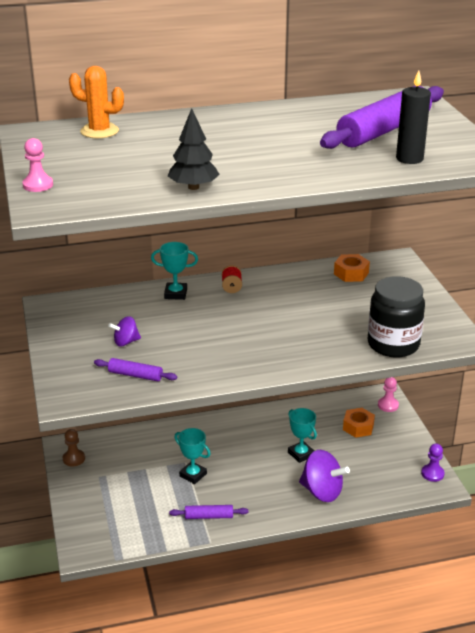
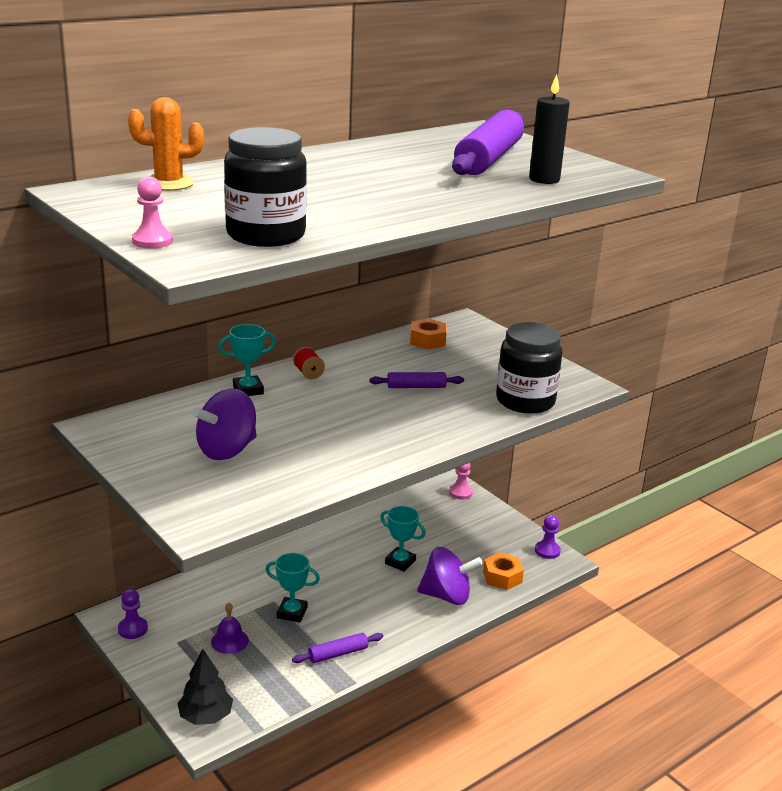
camera: 25 degrees left, 5 degrees down
(74, 459) = (132, 629): brown pawn -> purple pawn
(122, 189) = (266, 235): none -> black jar
(126, 342) = (227, 450): purple spinning top -> purple spinning top, size x1.81
(135, 375) = (266, 483): purple rolling pin -> purple rolling pin (416, 387)
(135, 485) = (229, 641): none -> purple bell
(193, 187) = (347, 225): black tree -> black tree (206, 716)
(358, 427) = (443, 521): orange nut -> orange nut (502, 577)

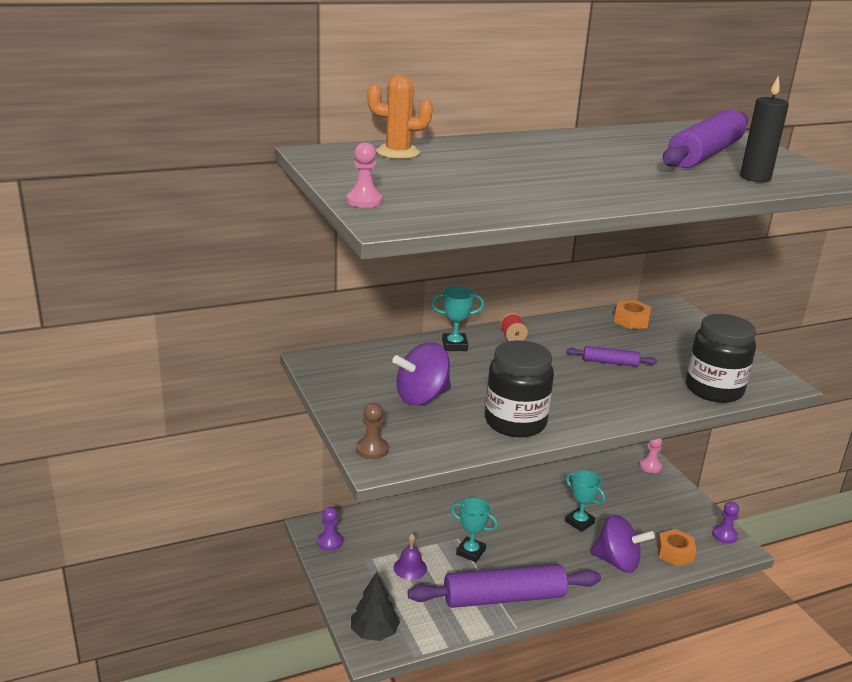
camera: 15 degrees right, 0 degrees up
(187, 514) = (372, 449): none -> brown pawn
(266, 235) = (467, 205): black jar -> black jar (515, 422)
(338, 654) = (504, 597): purple rolling pin -> purple rolling pin, size x2.18

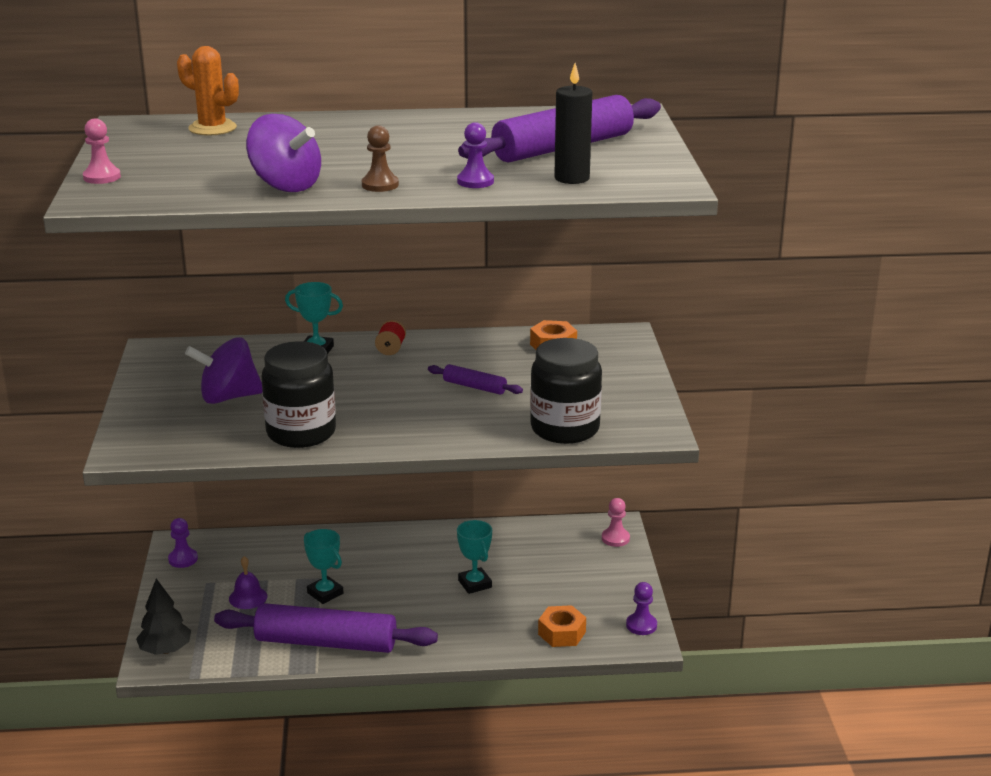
camera: 20 degrees right, 0 degrees up
(372, 449) = (130, 439): brown pawn -> brown pawn (380, 185)
(617, 562) = (484, 630): purple spinning top -> purple spinning top (285, 186)
(688, 185) = (475, 181): none -> purple pawn

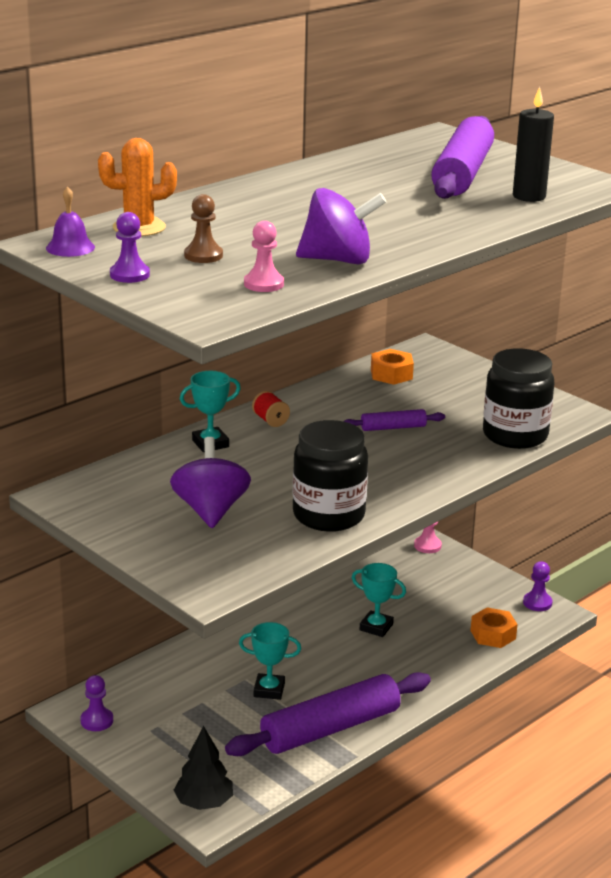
camera: 40 degrees left, 0 degrees up
(102, 177) = (160, 297): pink pawn -> pink pawn (263, 284)
(228, 397) = (210, 510): purple spinning top -> purple spinning top turned 135 degrees clockwise
(248, 597) = (208, 724): purple bell -> purple bell (70, 247)
(380, 185) = (409, 239): brown pawn -> brown pawn (203, 255)
(475, 181) = (470, 217): purple pawn -> purple pawn (129, 275)

